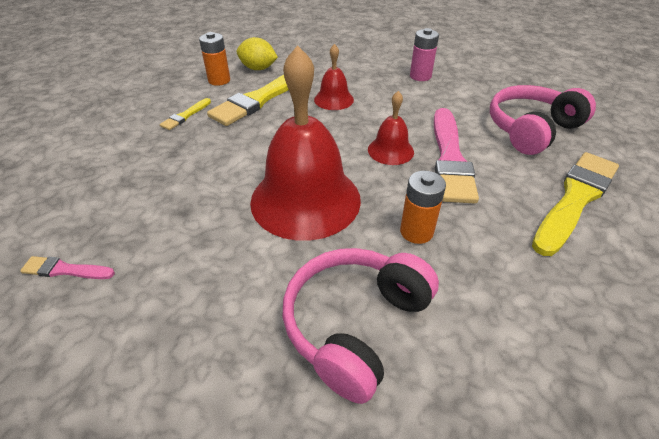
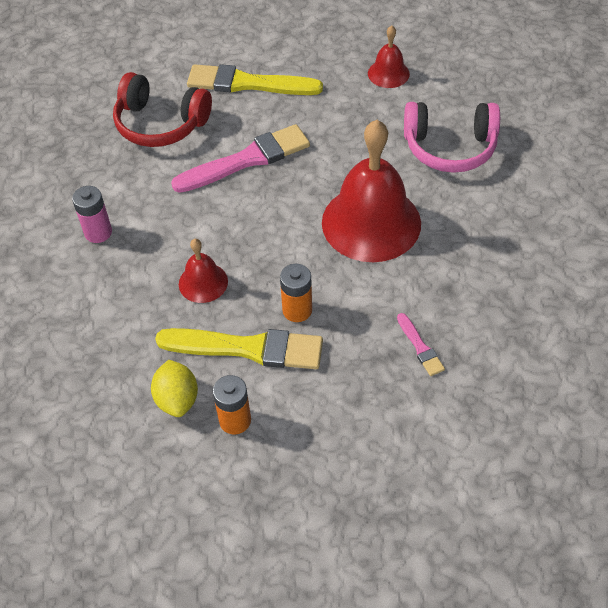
camera: 120 degrees left, 10 degrees up
(65, 270) = (554, 313): pink brush -> pink brush (420, 347)
(185, 116) = (330, 394): yellow brush -> none
(390, 150) = (264, 200): red bell -> red bell (388, 73)
(416, 232) = (351, 149): orange battery -> orange battery (297, 310)
(531, 129) = (160, 124): pink headphones -> red headphones

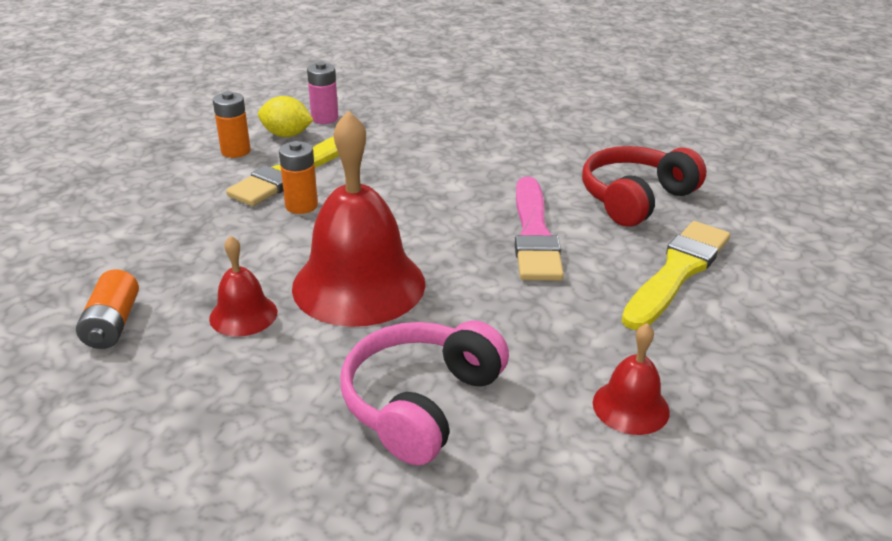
camera: 115 degrees right, 20 degrees down
(98, 232) = (501, 139): pink battery -> pink battery (324, 118)
(203, 282) = (389, 171): red bell -> red bell (243, 315)
(420, 347) = (172, 257): pink brush -> none
(509, 326) = (112, 324): none -> orange battery

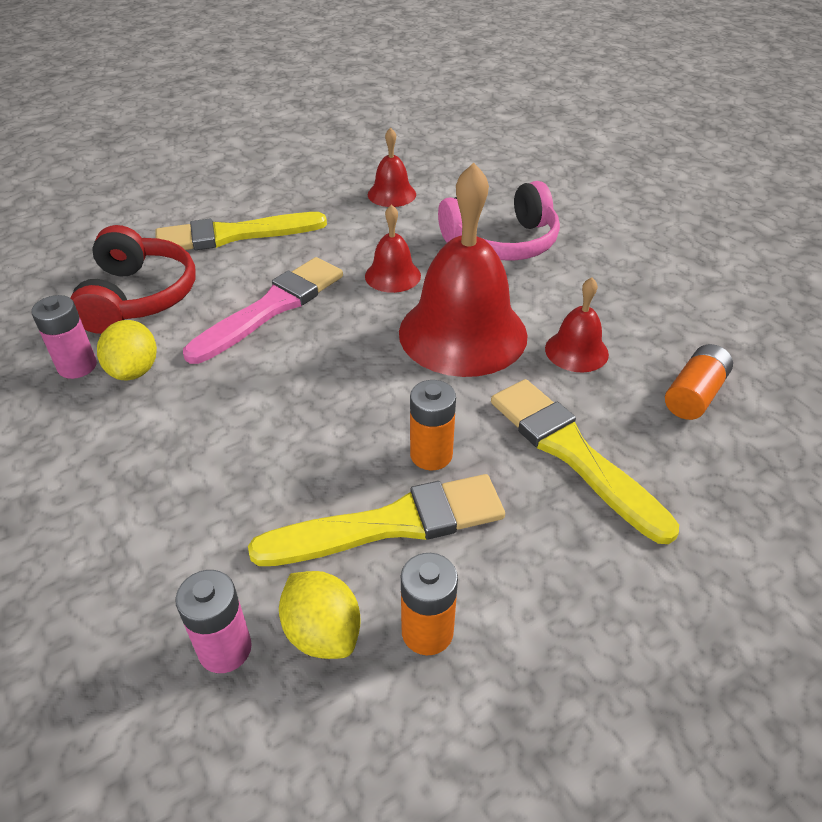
camera: 140 degrees left, 10 degrees up
(202, 243) = (572, 453): none -> yellow brush
(482, 305) = (392, 275): none -> red bell
(547, 167) = (134, 370): none -> yellow lemon
(582, 156) = (77, 366): none -> pink battery
(635, 198) = (138, 297): red headphones -> red headphones turned 90 degrees counterclockwise

